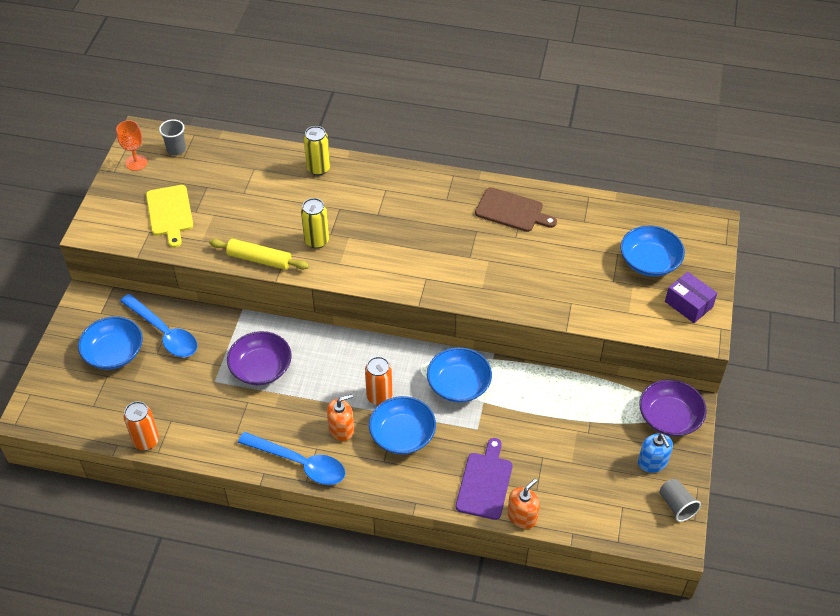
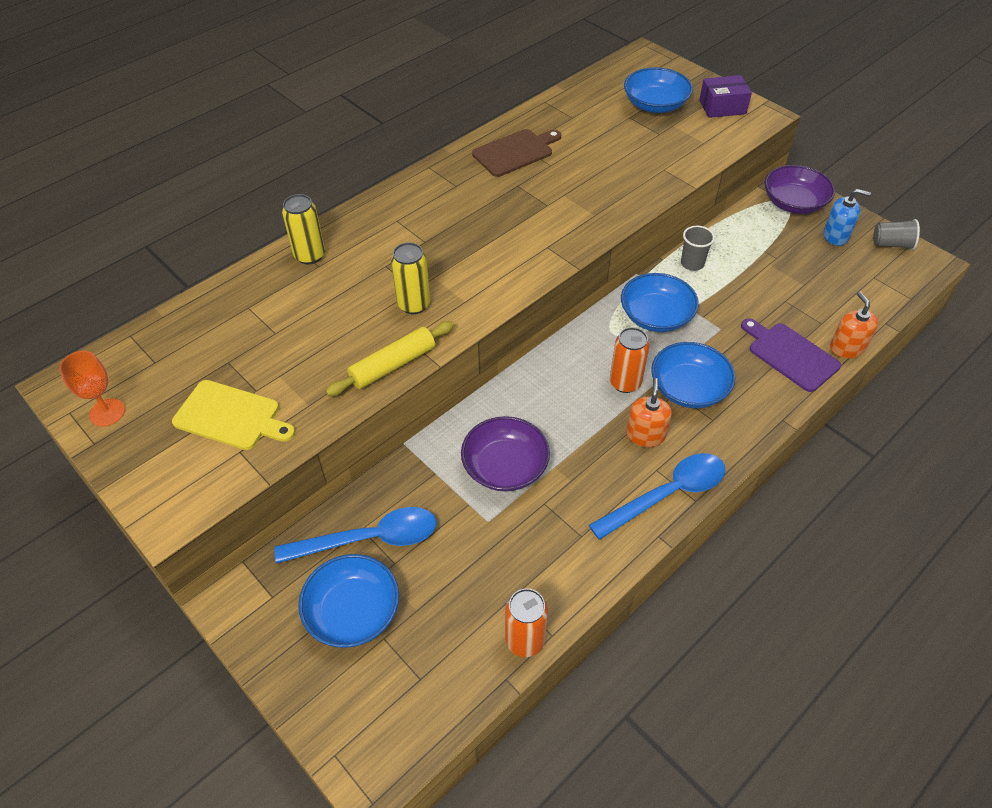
camera: 55 degrees left, 0 degrees up
(176, 149) = (133, 363): grey cup -> grey cup (692, 263)

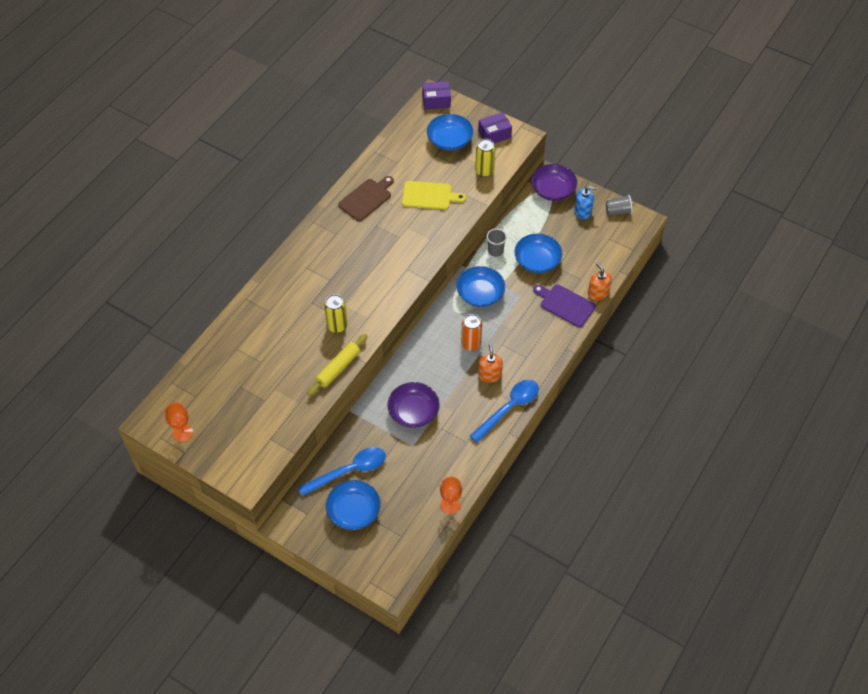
camera: 15 degrees left, 5 degrees up
(231, 416) = (256, 419): yellow cutting board -> yellow cutting board (429, 196)
(310, 255) = (260, 305): yellow can -> yellow can (484, 171)
(525, 640) = (450, 505): orange can -> orange goblet
(647, 60) = (436, 101): none -> purple box
(688, 388) = (509, 339): blue bowl -> blue bowl (537, 261)

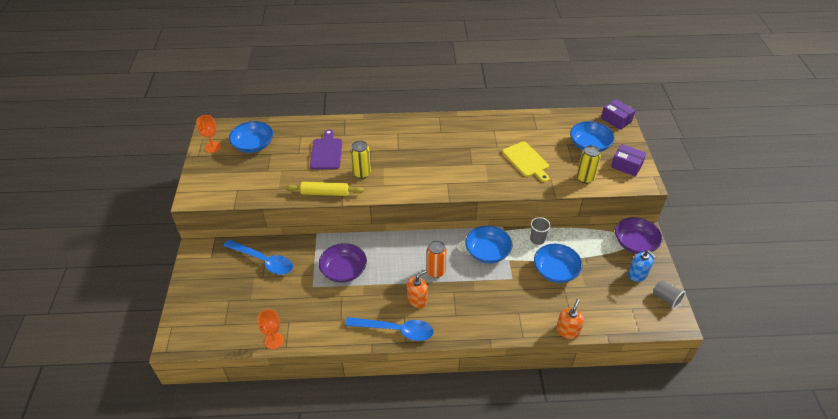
camera: 55 degrees right, 10 degrees down
(354, 511) = (229, 283): blue bowl -> blue bowl (253, 145)
(366, 198) = (487, 131): brown cutting board -> none
(565, 304) = (532, 313): purple cutting board -> purple cutting board (326, 152)

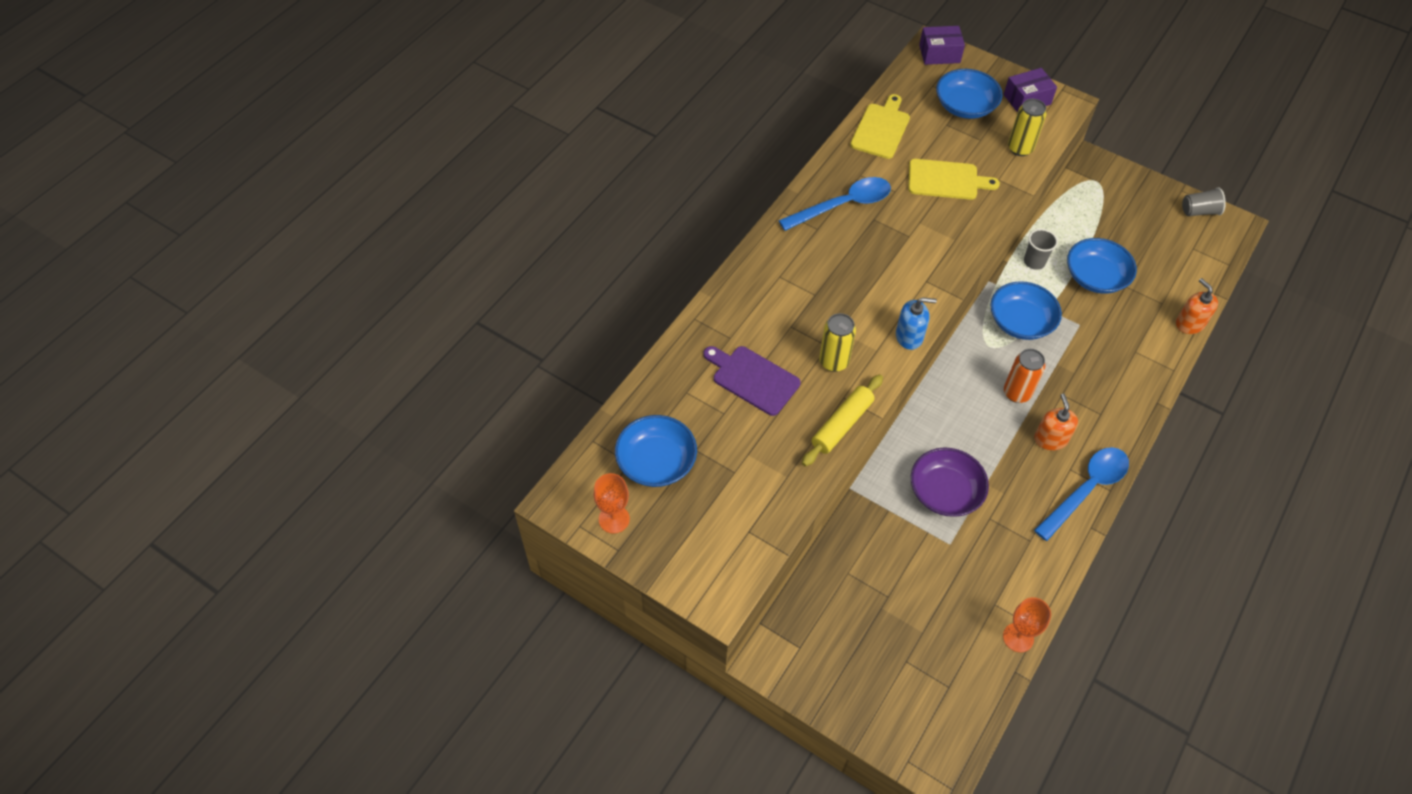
camera: 55 degrees left, 10 degrees up
(263, 261) = (858, 580): blue spoon -> blue spoon (843, 205)
(534, 123) = (881, 129): none -> yellow cutting board
(635, 243) = (1103, 181): purple bowl -> none
(637, 274) = (1149, 210): blue soap dispenser -> blue soap dispenser (909, 336)

